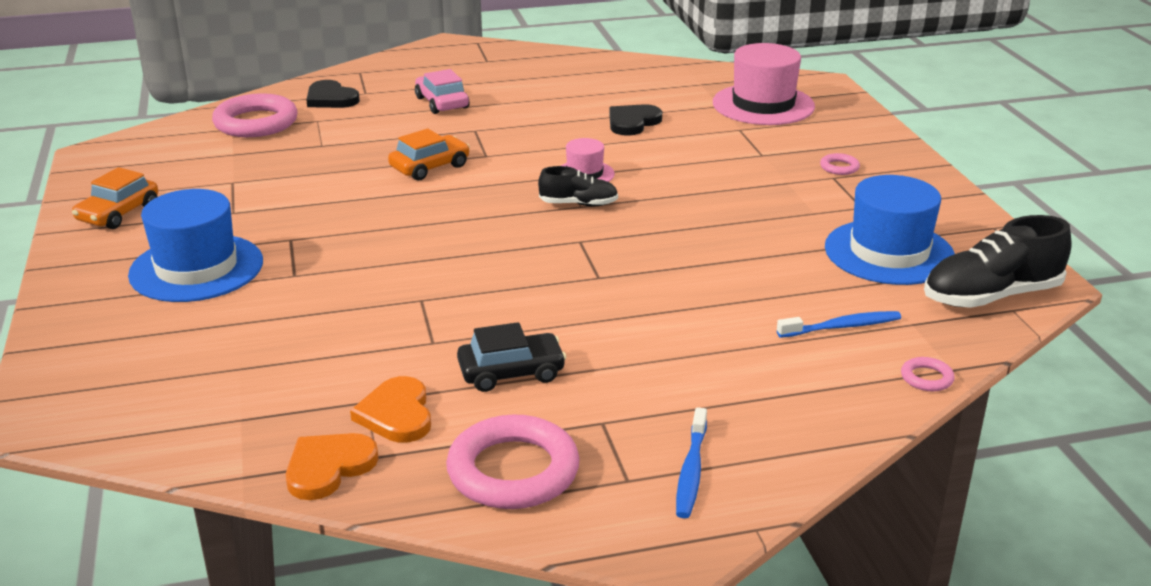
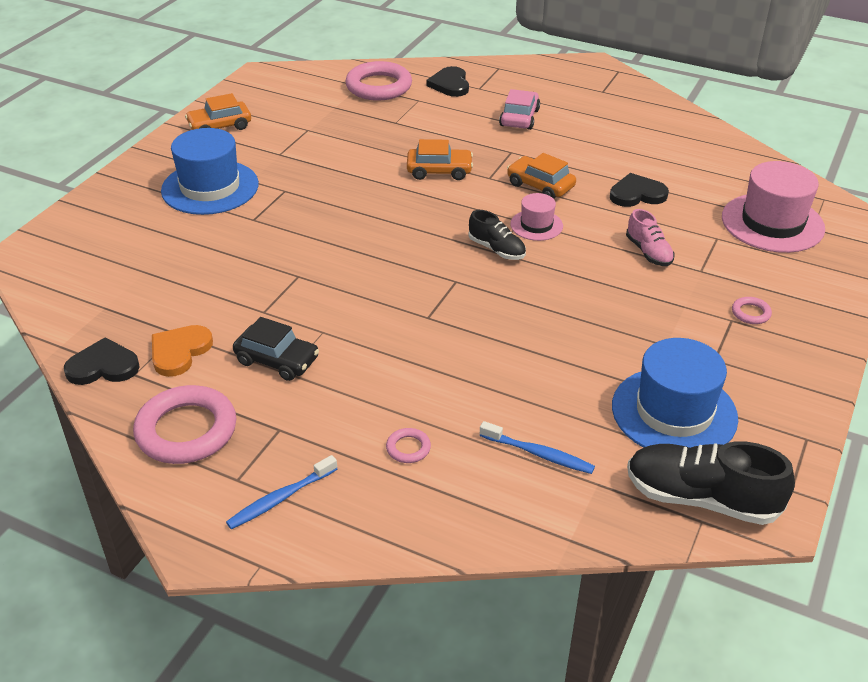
camera: 40 degrees right, 10 degrees up
(328, 467) = (103, 366): orange heart -> black heart
(542, 145) = (540, 186): none -> orange car
(705, 158) = (648, 252): none -> pink shoe
(926, 378) = (538, 534): pink ring -> pink ring (408, 448)

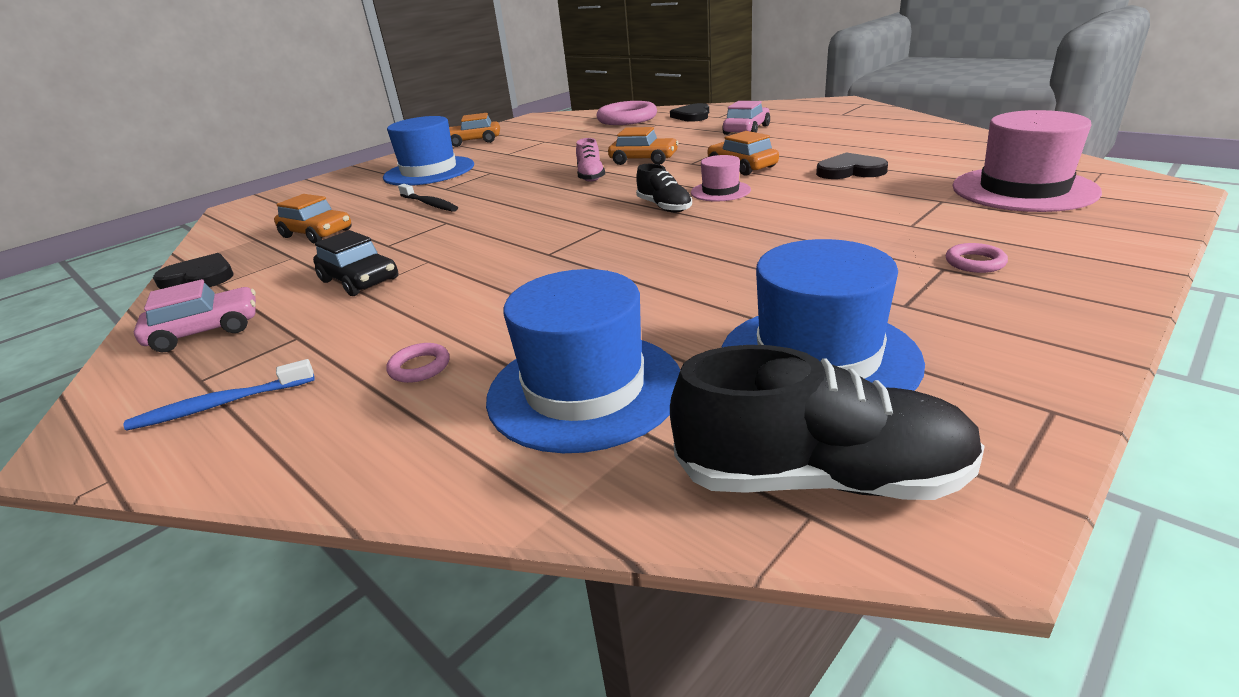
camera: 20 degrees right, 10 degrees down
(171, 297) = (317, 233): none -> orange car
(179, 352) = (277, 270): orange heart -> none
(186, 430) = (206, 331): pink ring -> pink car
(257, 247) = (429, 204): none -> black toothbrush
(538, 454) = (585, 389): blue toothbrush -> blue hat
(648, 252) = (845, 210): pink shoe -> pink shoe (591, 176)
(701, 498) = (821, 478): black shoe -> black shoe turned 150 degrees clockwise

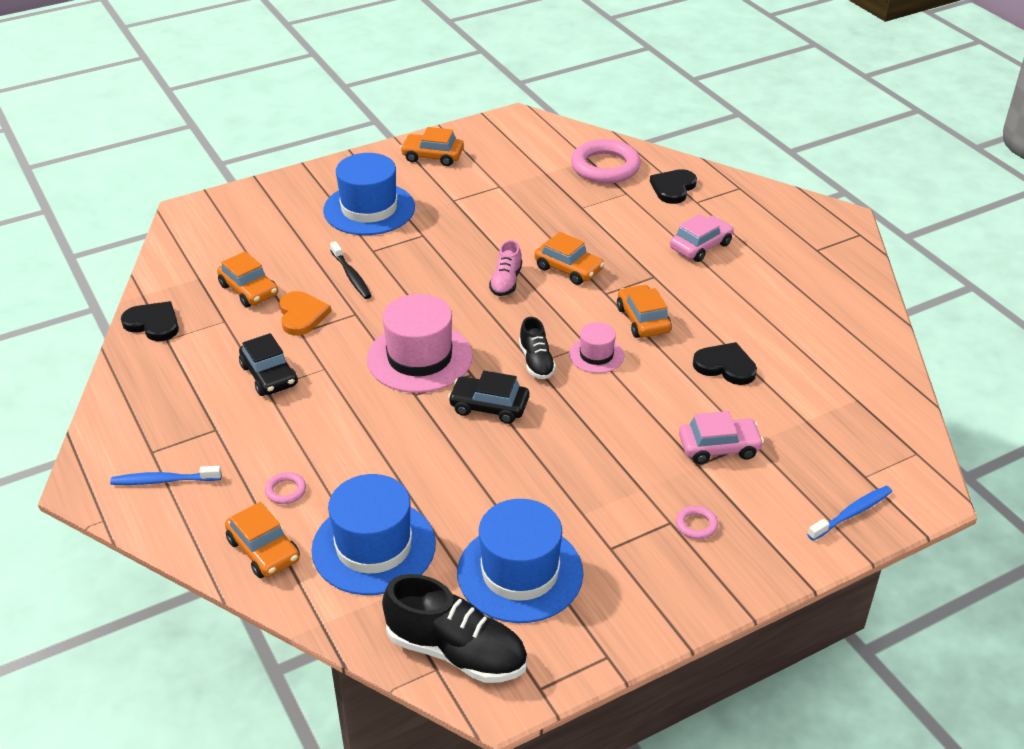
camera: 15 degrees right, 10 degrees up
(206, 331) = (157, 398): pink car -> pink car (719, 447)
(385, 235) = (302, 315): none -> orange heart
(408, 440) = (264, 550): none -> orange car
(641, 242) = (489, 406): none -> black car
(1023, 189) = (828, 452): pink hat -> pink hat (419, 358)
(1116, 216) = (851, 513): none -> blue toothbrush

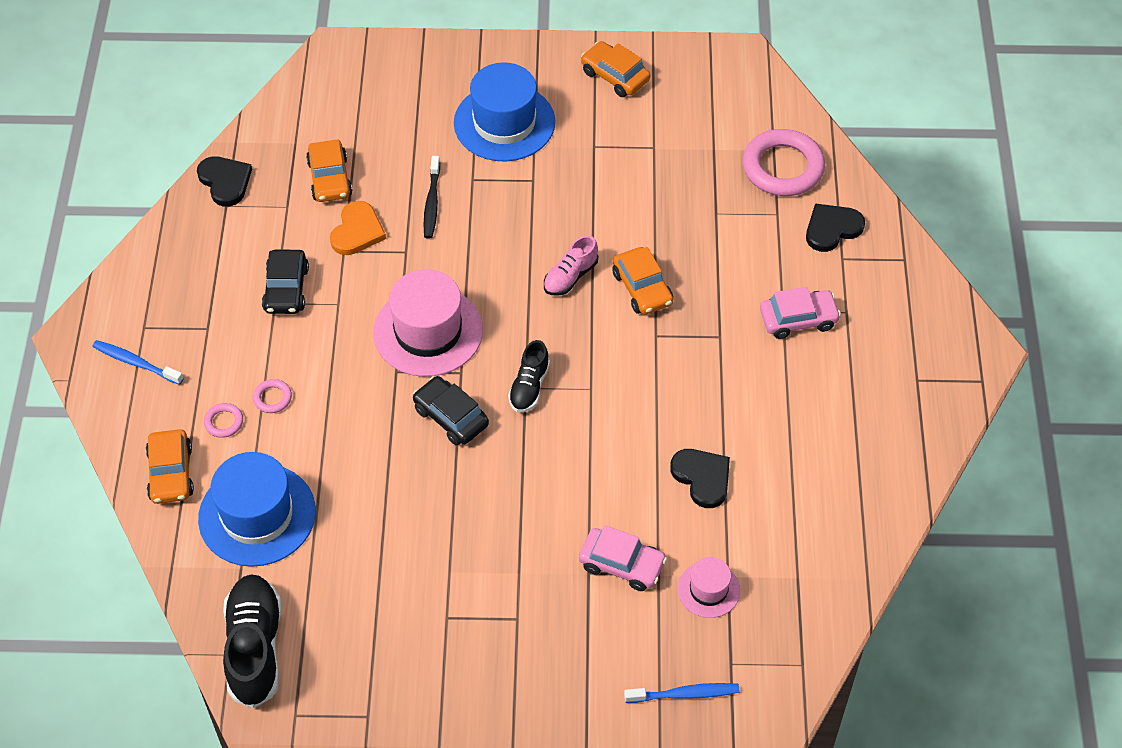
camera: 30 degrees right, 15 degrees up
(456, 652) = (255, 648): black shoe -> black shoe turned 150 degrees counterclockwise
(520, 573) = (355, 601): blue hat -> none
(596, 355) = (590, 406): pink hat -> pink hat (708, 589)
(643, 320) = (666, 385): orange car -> none
(696, 525) = (537, 633): pink ring -> pink ring (272, 398)

